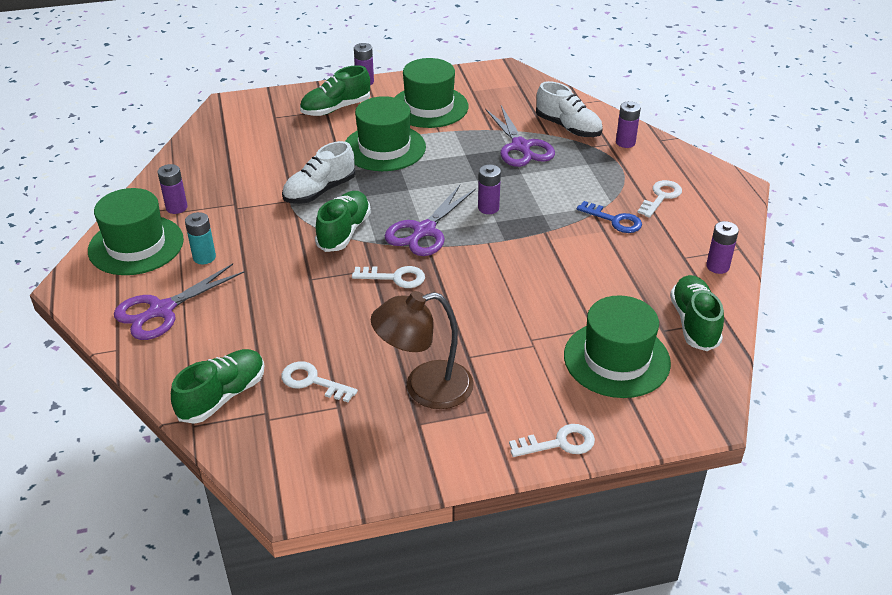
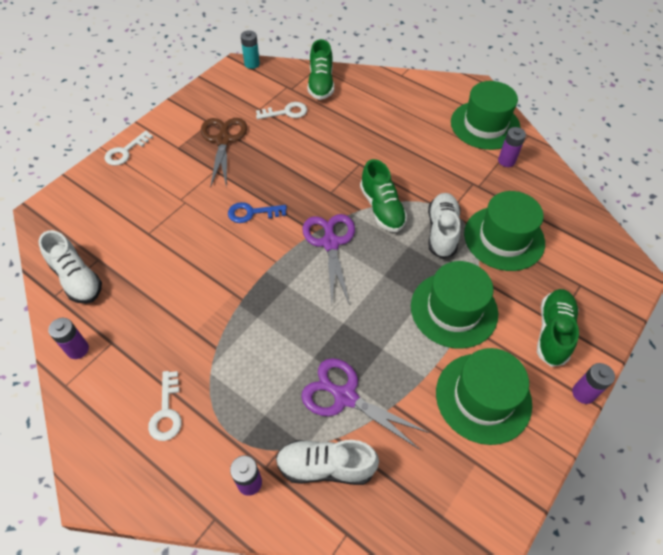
camera: 140 degrees right, 15 degrees up
(162, 310) = (411, 102): purple scissors -> none
(204, 257) = (437, 140): turquoise battery -> turquoise battery (252, 64)
(395, 277) = (310, 194): white key -> none
(425, 388) = (223, 140): brown lamp -> brown scissors
(488, 208) = (305, 296): purple battery -> none
(614, 220) = (193, 350): blue key -> blue key (252, 213)
(616, 359) = (120, 219): green hat -> green hat (504, 238)
(694, 323) = (77, 278): green shoe -> white shoe

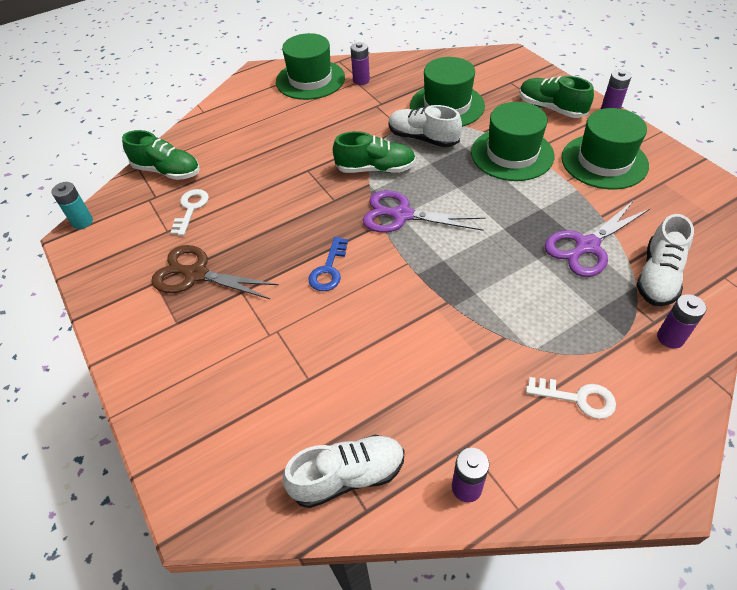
camera: 65 degrees left, 5 degrees down
(125, 151) = (143, 385): white key -> none

